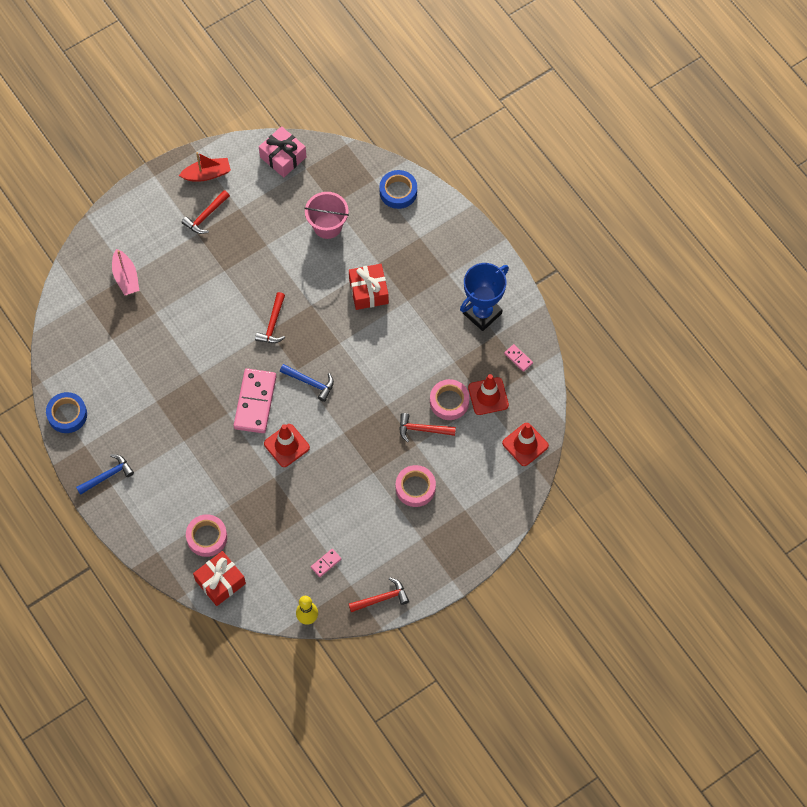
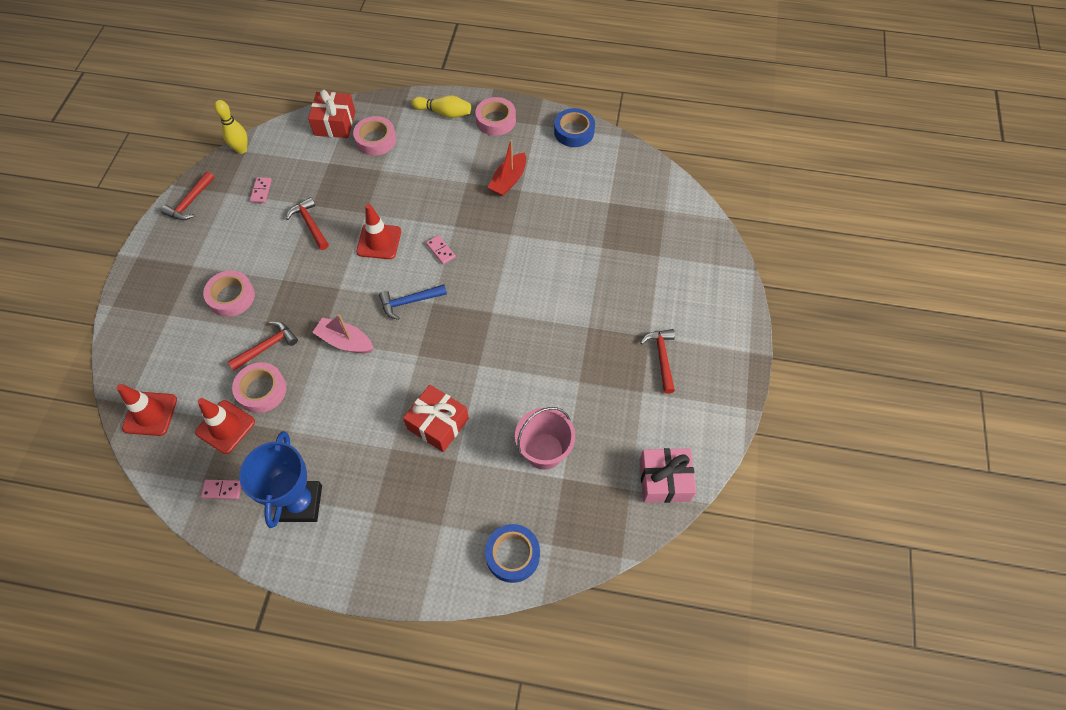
camera: 135 degrees right, 5 degrees down
(107, 475) = (496, 120): blue hammer -> pink tape
(126, 277) = (659, 252): pink boat -> pink boat (345, 341)
(135, 517) = (444, 113): none -> yellow bowling pin
(207, 174) = (709, 396): red boat -> red boat (508, 180)
(255, 402) = (441, 250): pink domino -> pink domino, size x0.44
(273, 324) = (494, 320): red hammer -> red hammer (310, 224)

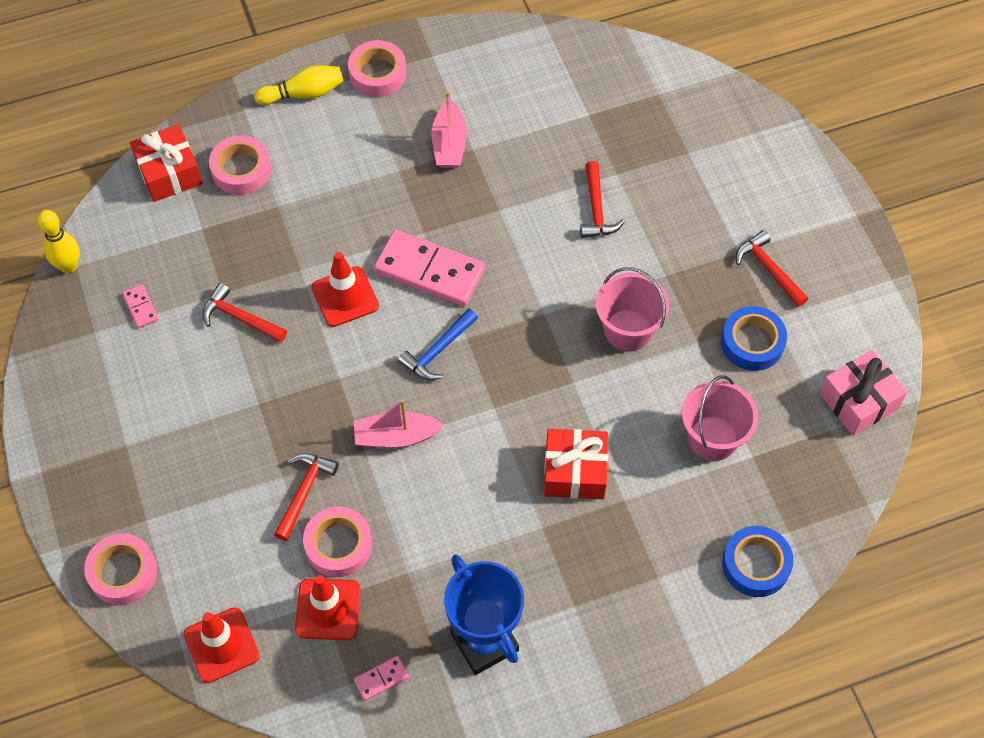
camera: 30 degrees left, 0 degrees up
(190, 202) = (56, 368): red hammer -> red hammer (596, 209)
(231, 297) = (210, 457): pink tape -> pink tape (123, 572)
(441, 250) = (430, 270): pink domino -> pink domino, size x2.30
(508, 180) = (449, 144): red boat -> pink boat
(538, 350) = (628, 330): none -> pink bucket
(574, 131) = (485, 44): blue tape -> blue tape (752, 342)

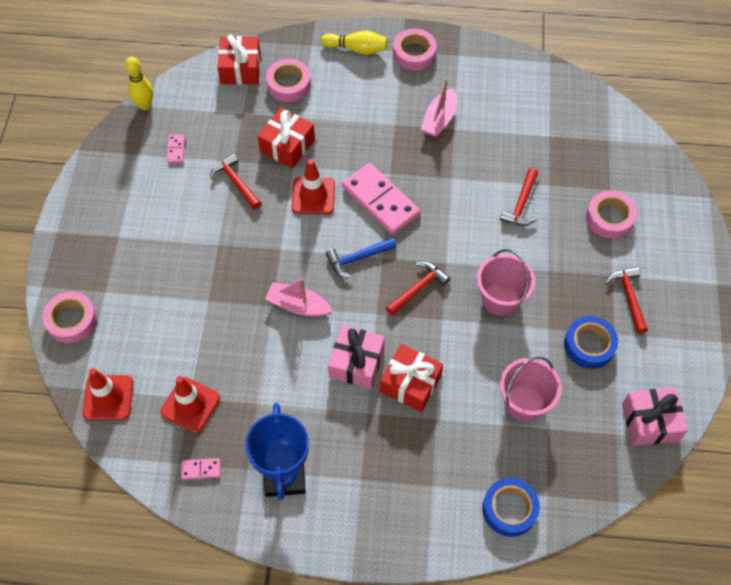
camera: 25 degrees right, 0 degrees up
(280, 247) = (287, 145): none -> red gift
(304, 492) = (217, 317): red hammer -> red hammer (418, 288)
(338, 545) = (220, 364): pink tape -> pink tape (609, 218)
(500, 474) = (356, 363): none -> pink gift

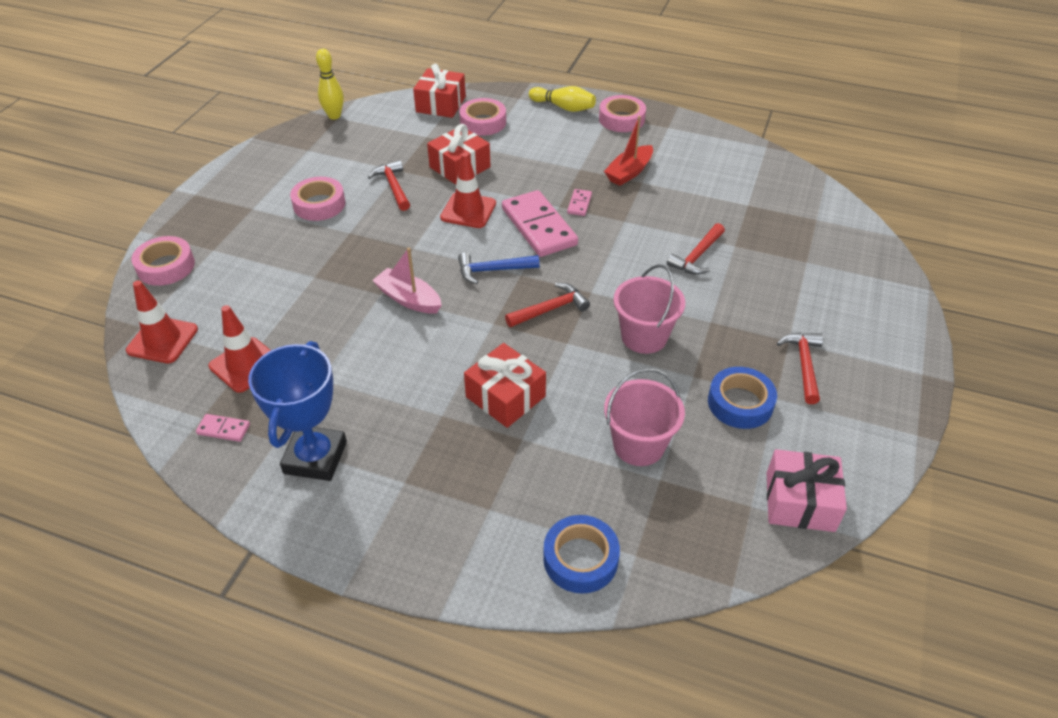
camera: 15 degrees right, 15 degrees down
(176, 150) = (346, 152): pink domino -> pink domino (579, 204)
(356, 363) = (450, 364): pink gift -> none
(439, 119) = (629, 172): pink boat -> red boat
(609, 218) = (799, 286): pink tape -> pink tape (319, 204)

